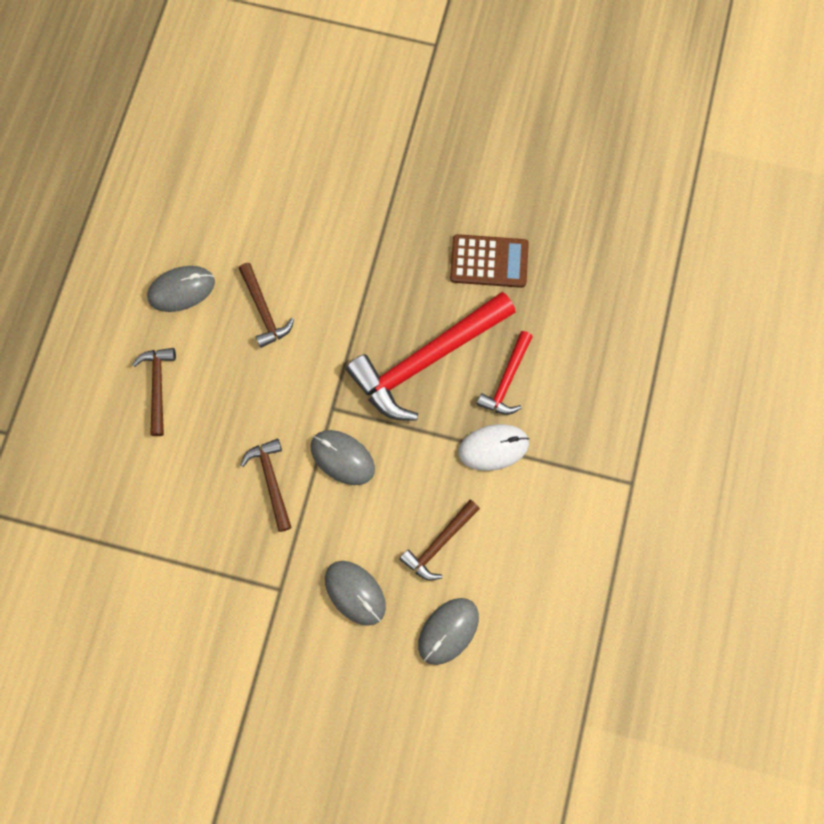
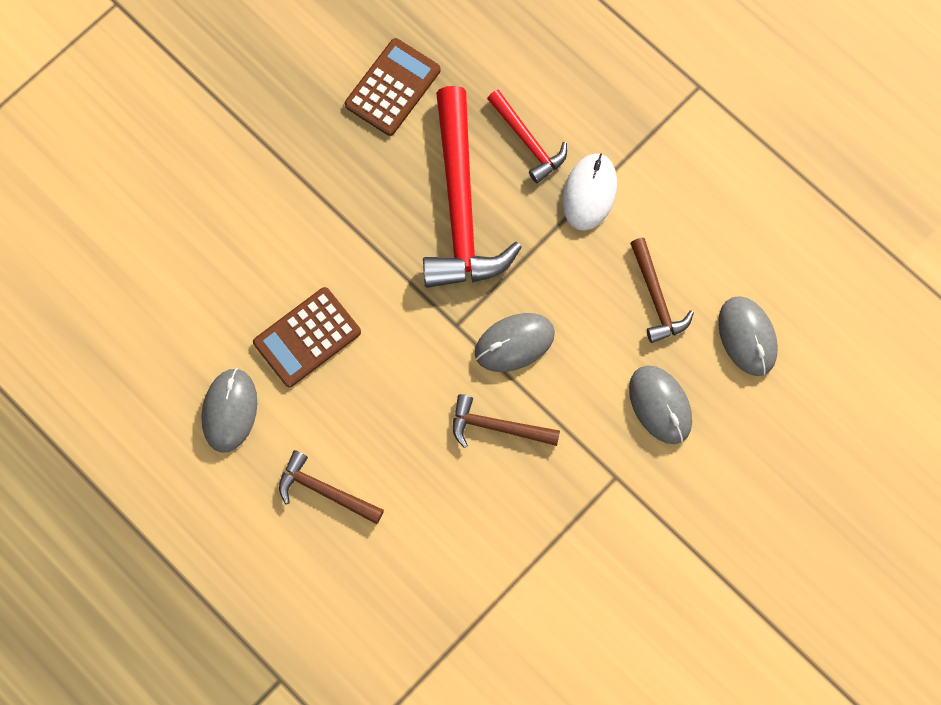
camera: 60 degrees left, 0 degrees up
(264, 310) = (307, 337): brown hammer -> brown calculator
(355, 593) = (660, 405): grey mouse -> grey mouse turned 75 degrees clockwise

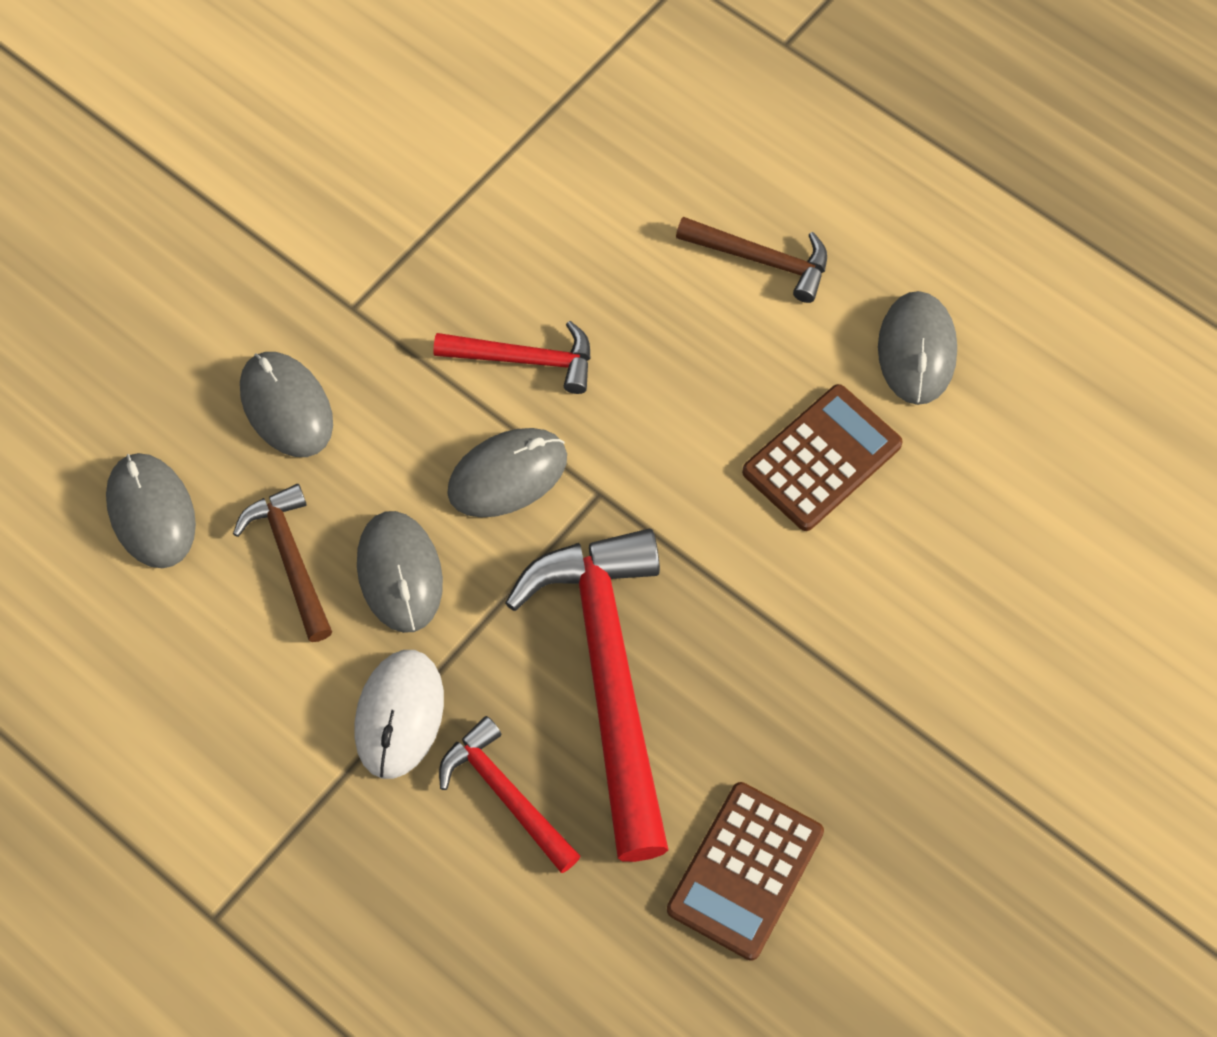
camera: 175 degrees right, 10 degrees down
(497, 427) = (525, 359): brown hammer -> red hammer
(587, 282) = (400, 573): none -> grey mouse

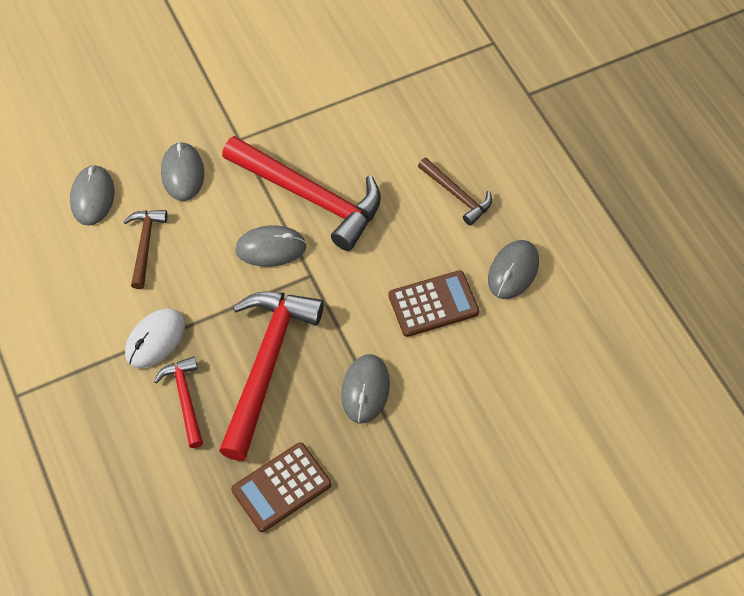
camera: 25 degrees right, 5 degrees down
(400, 573) = (193, 273): grey mouse -> grey mouse (365, 390)
(525, 359) = (310, 196): red hammer -> red hammer, size x1.97

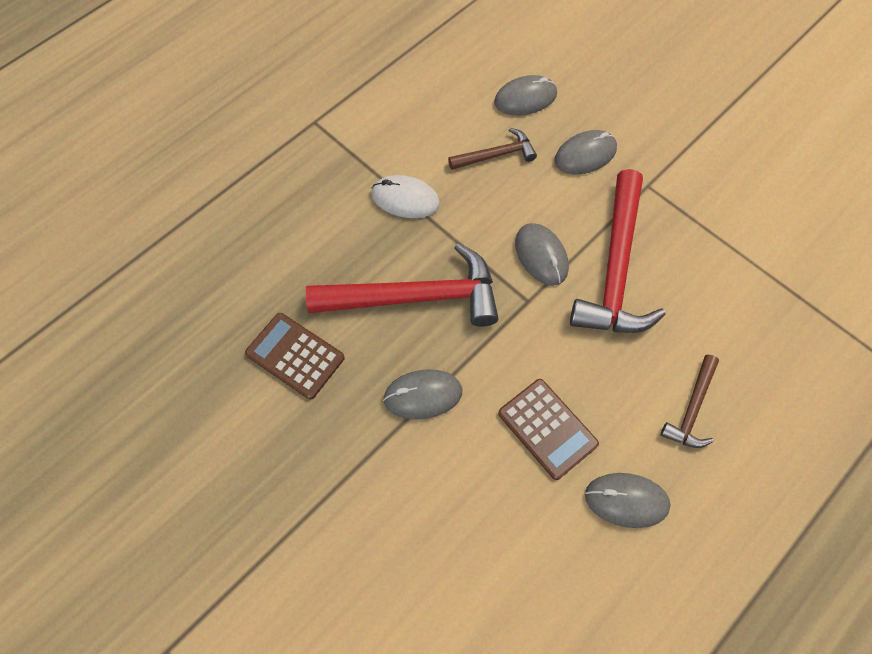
camera: 70 degrees right, 5 degrees up
(185, 399) = (356, 244): red hammer -> none

